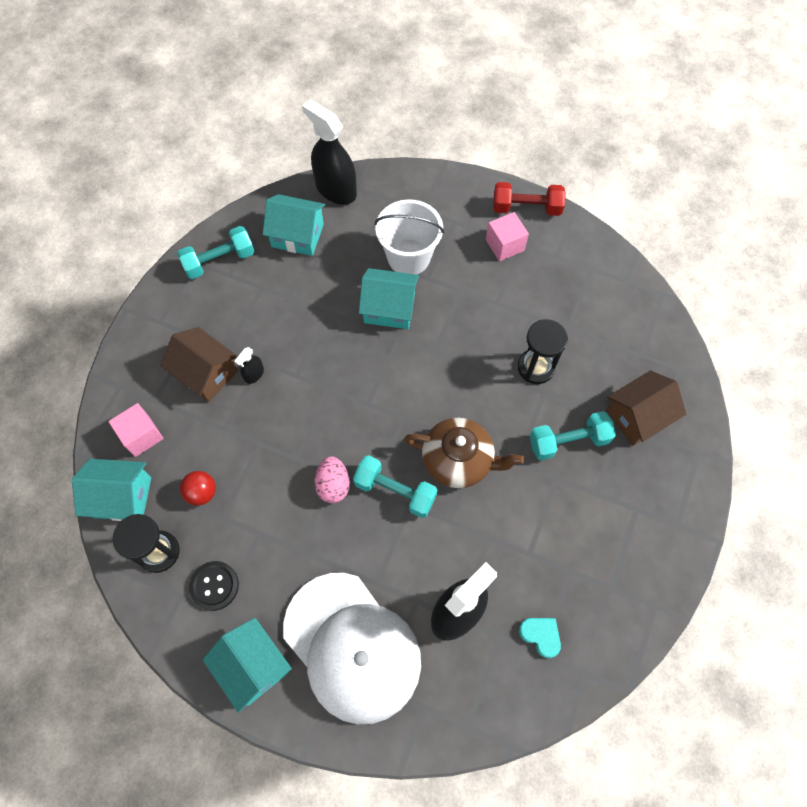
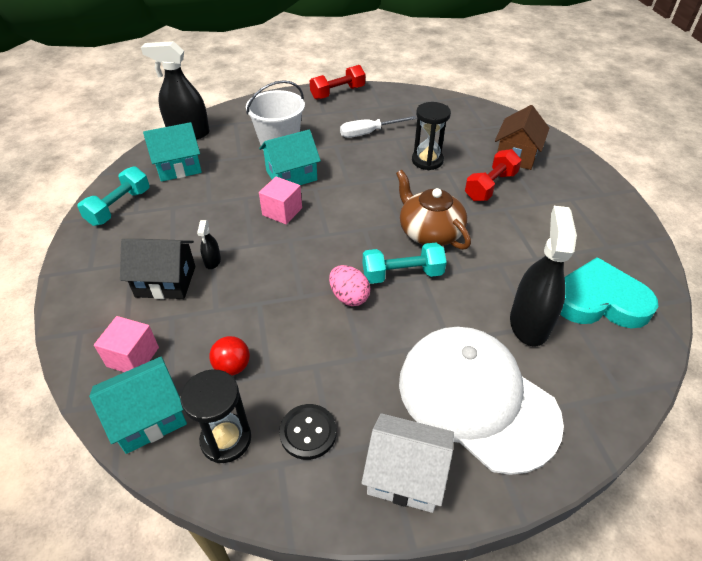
camera: 35 degrees left, 20 degrees down
(206, 373) = (166, 281): brown house -> black house
(253, 666) = (405, 474): turquoise house -> white house
(352, 647) = (476, 399): white cap -> white cap turned 150 degrees counterclockwise
(459, 460) = (429, 232): brown teapot -> brown teapot turned 105 degrees counterclockwise
(504, 245) = (342, 114): pink cube -> pink cube (282, 211)
(509, 291) = (368, 133): none -> white screwdriver
(541, 635) = (599, 301): turquoise heart -> turquoise heart, size x2.21
(568, 441) = (490, 186): turquoise dumbbell -> red dumbbell

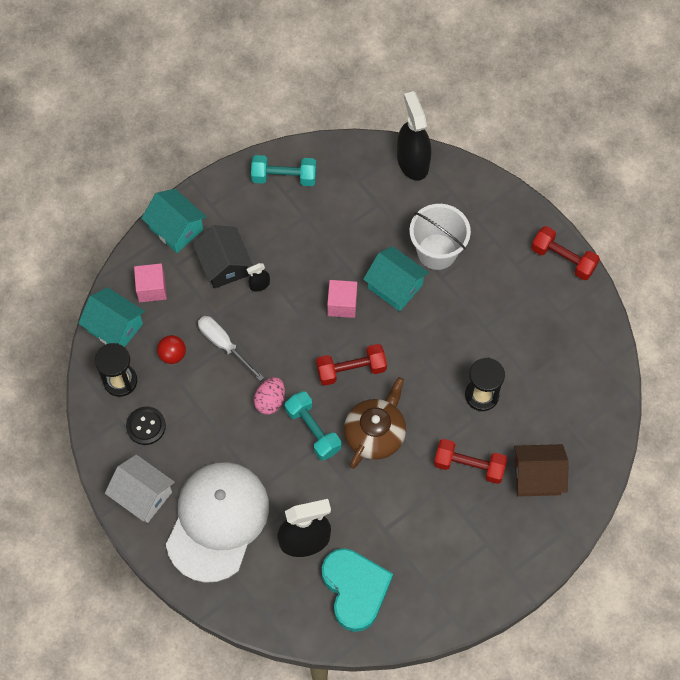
camera: 65 degrees right, 20 degrees up
(178, 167) = (358, 187): turquoise house -> turquoise house (176, 229)
(353, 227) = (351, 370): none -> red dumbbell
(368, 133) = (501, 323): white screwdriver -> white screwdriver (224, 345)
(405, 474) = (143, 495): white house -> white house turned 45 degrees counterclockwise

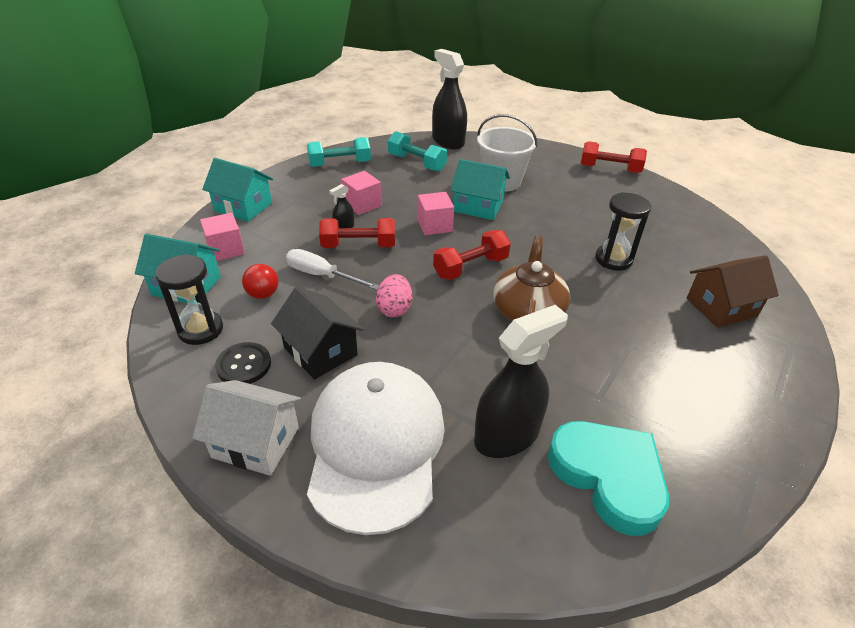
camera: 20 degrees left, 25 degrees down
(224, 265) = (301, 221): black house -> black house (320, 351)
(286, 254) = (362, 205): none -> pink cube
(313, 430) = (457, 323): turquoise dumbbell -> turquoise dumbbell (416, 163)
(469, 465) = (646, 314): red dumbbell -> red dumbbell (358, 245)

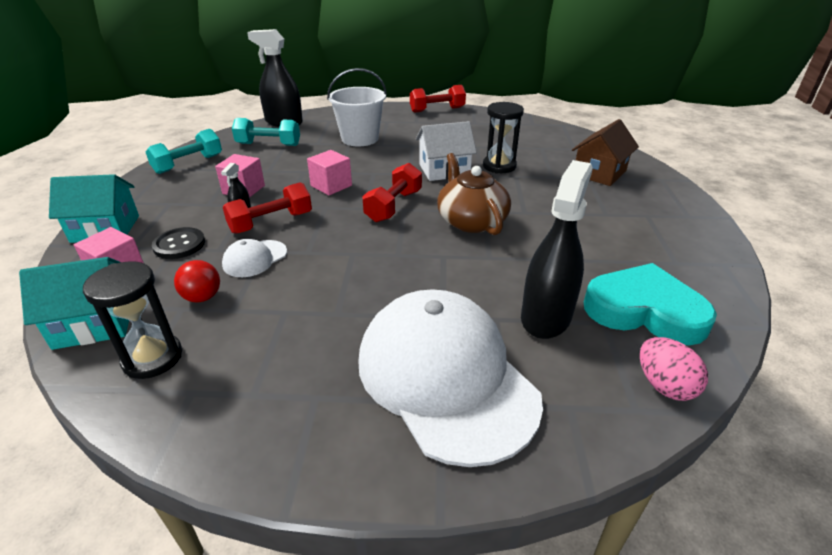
camera: 30 degrees left, 5 degrees down
(244, 365) = (239, 369): black button -> black button (179, 245)
(256, 442) = (320, 435): white house -> white house (444, 170)
(320, 351) = (314, 322): black house -> none
(322, 275) = (255, 259): white screwdriver -> white cap
(394, 309) = (355, 260): pink egg -> pink egg (664, 385)
(478, 206) = (357, 161): turquoise house -> none

